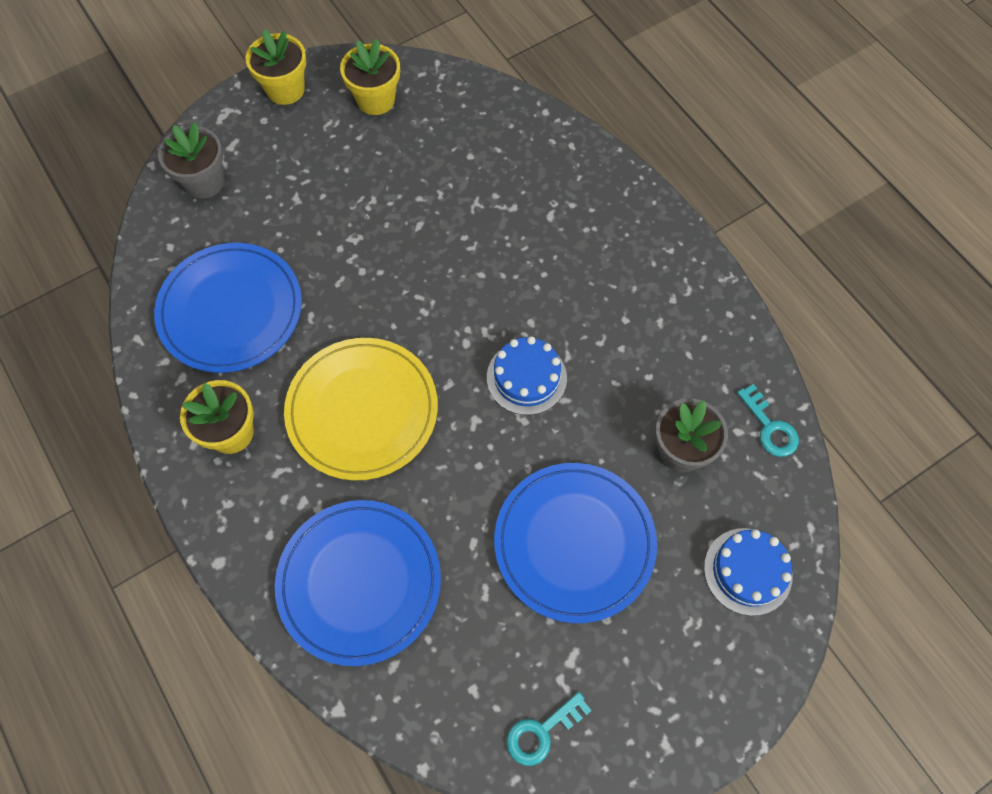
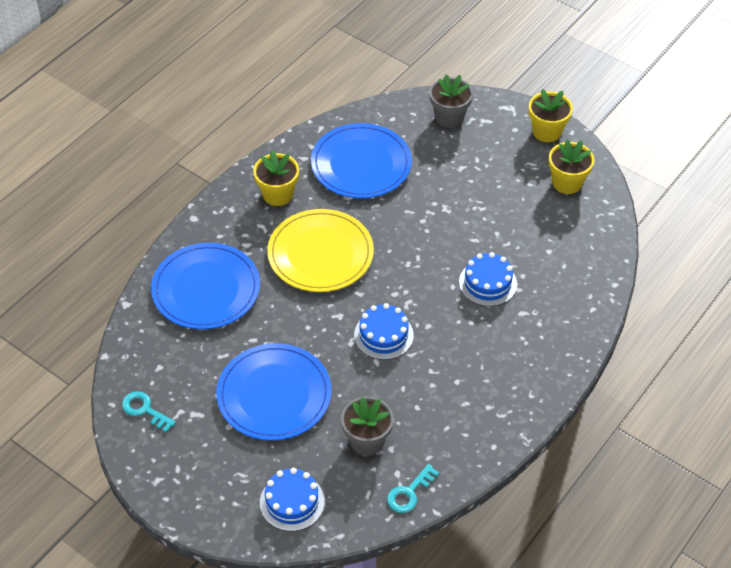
camera: 70 degrees right, 15 degrees down
(491, 235) = (487, 283): none -> blue cake

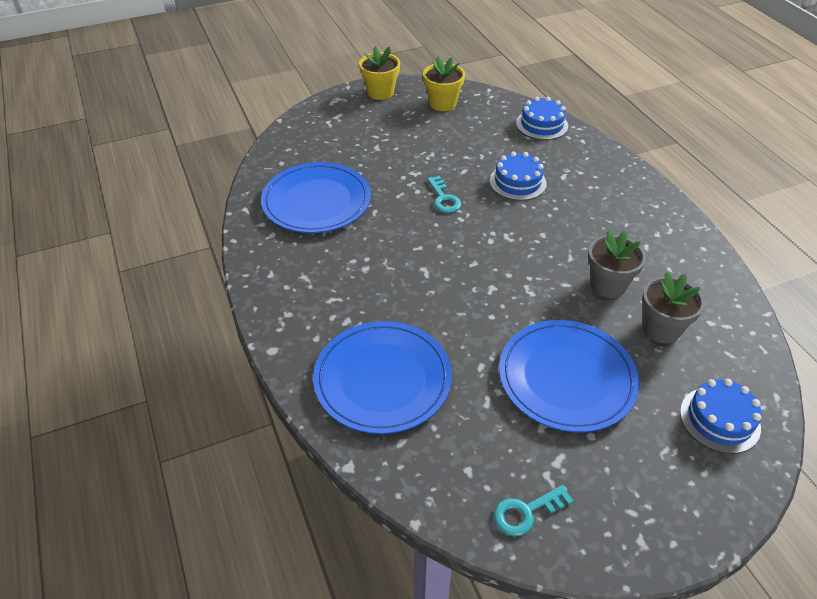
camera: 60 degrees left, 5 degrees down
(277, 194) = (301, 271): yellow flower pot -> none
(320, 254) = (404, 270): yellow plate -> none
(383, 335) = (536, 267): blue cake -> blue cake (542, 124)
(409, 493) = (738, 323): turquoise key -> turquoise key (443, 198)
(449, 117) = (314, 132): grey flower pot -> grey flower pot (607, 285)

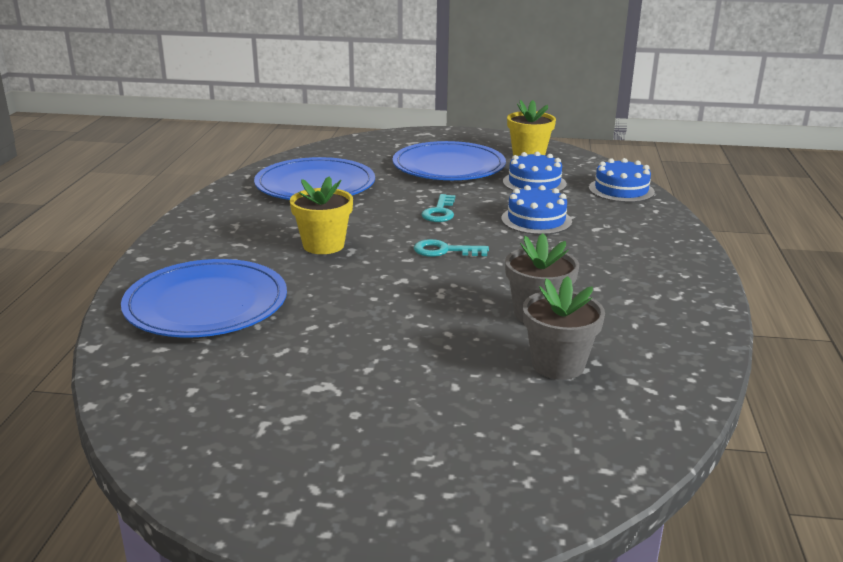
camera: 30 degrees right, 20 degrees down
(380, 92) = (474, 137): yellow flower pot -> yellow flower pot (323, 245)
(526, 512) = (203, 441): turquoise key -> turquoise key (444, 251)
(566, 378) = (390, 364): blue plate -> blue plate (448, 166)
(719, 419) = (531, 459): blue cake -> blue cake (534, 183)

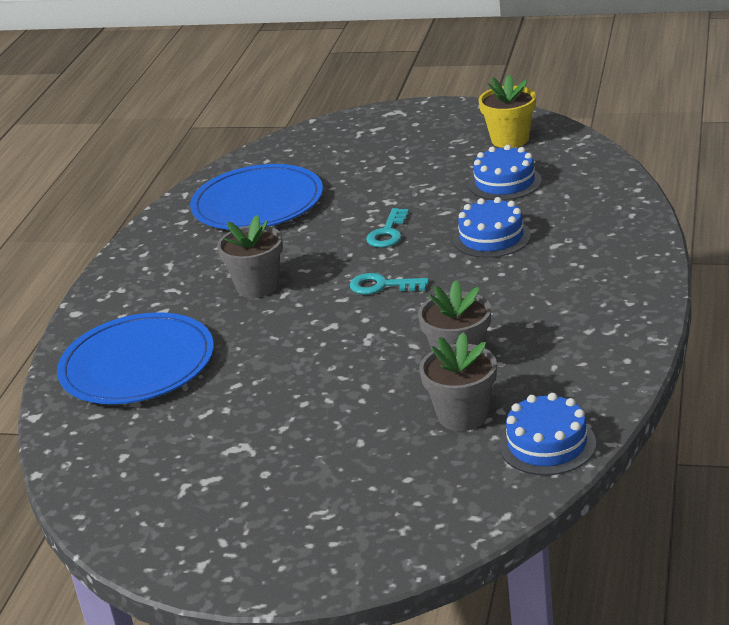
camera: 10 degrees right, 5 degrees up
(323, 245) = (257, 286): yellow flower pot -> grey flower pot
(448, 166) = (412, 164): blue plate -> none
(621, 190) = (602, 186): blue cake -> blue cake (547, 444)

